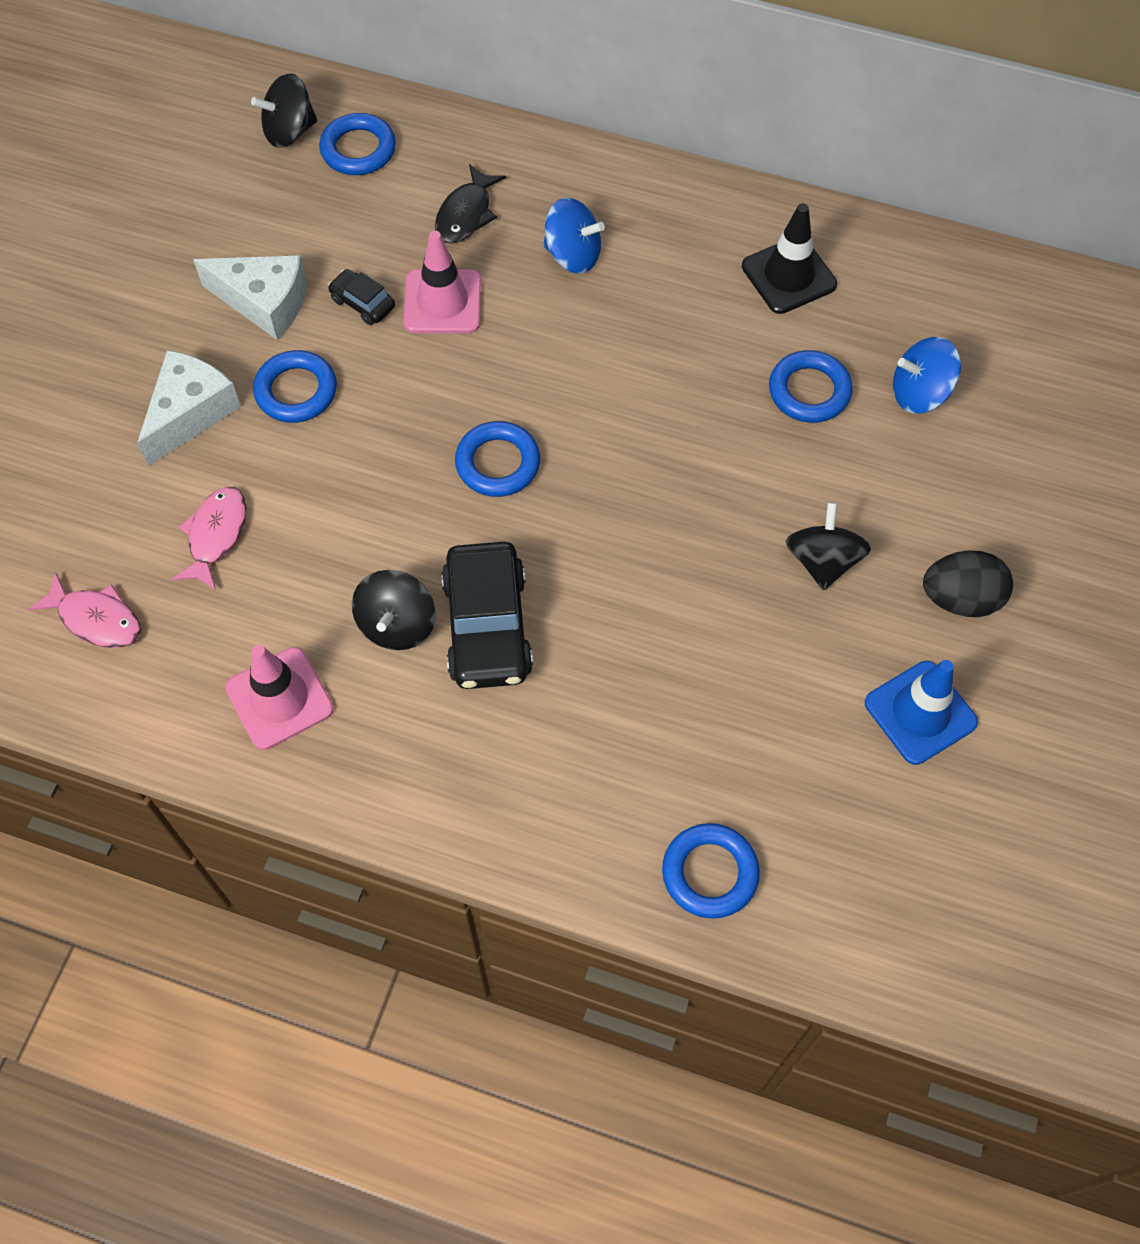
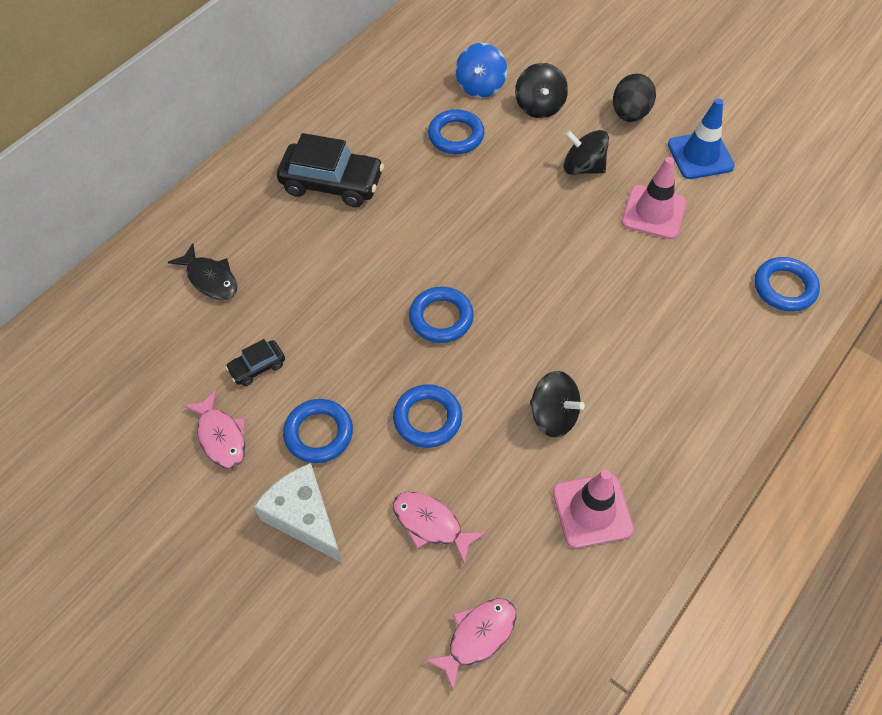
camera: 70 degrees left, 5 degrees down
(264, 303) = (221, 436): white cheese -> pink fish
(289, 131) = (54, 376): black spinning top -> black spinning top (539, 106)
(358, 149) = (104, 333): blue ring -> blue ring (427, 419)
(443, 302) = (283, 314): pink traffic cone -> pink traffic cone (653, 212)
(487, 626) = (572, 360): black car -> black car (332, 183)
(573, 255) = (283, 225): blue spinning top -> none
(789, 275) = (362, 118): black traffic cone -> none

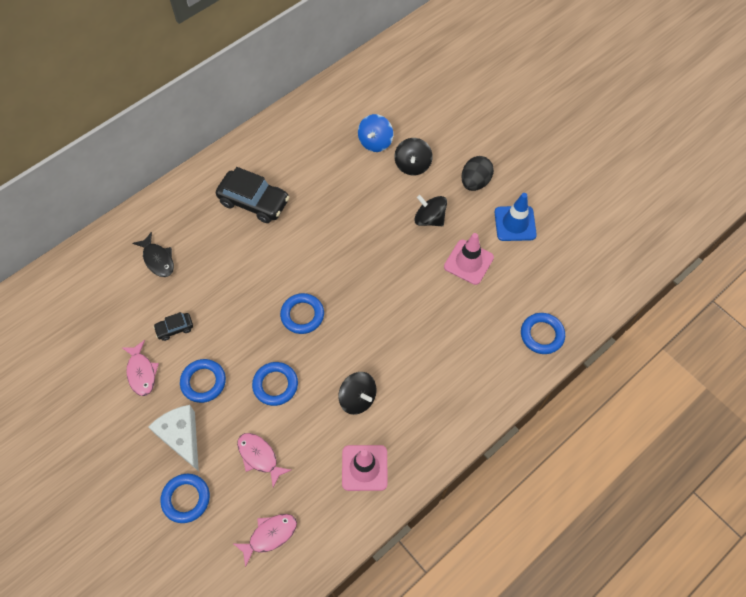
camera: 10 degrees right, 5 degrees up
(456, 136) = (348, 179): blue ring -> blue ring (186, 499)

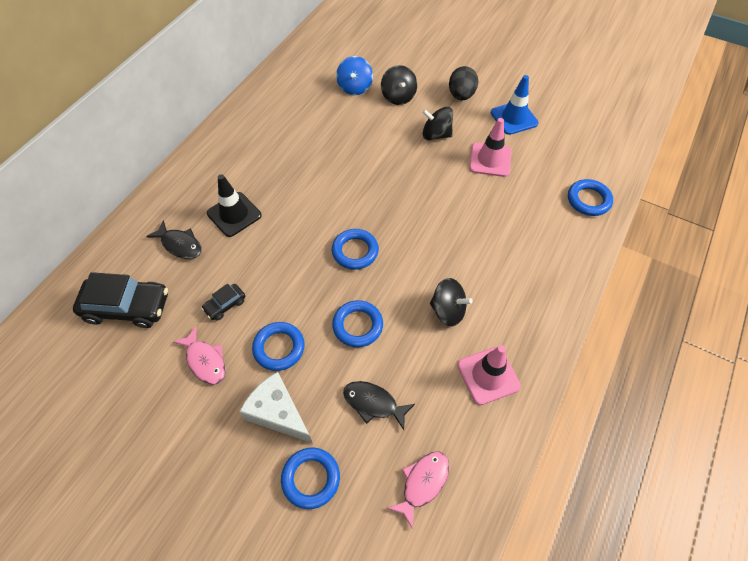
camera: 20 degrees left, 5 degrees down
(213, 244) = (234, 214): none -> black traffic cone
(254, 202) = (260, 166): black car -> black car (127, 307)
(259, 457) = (373, 403): pink fish -> black fish

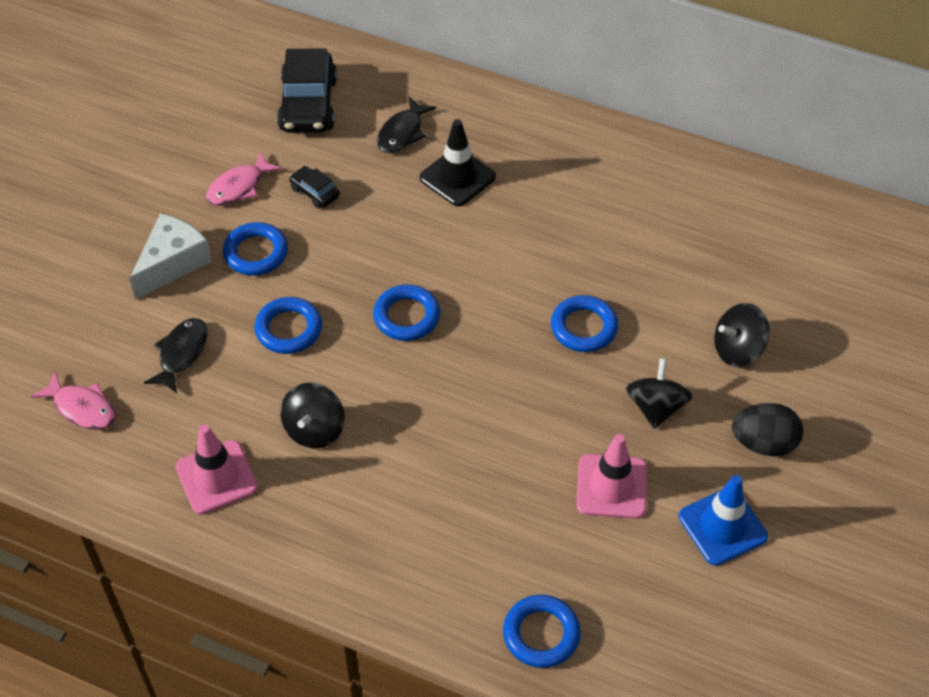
camera: 85 degrees right, 5 degrees down
(311, 478) = (95, 302): blue ring -> blue ring (584, 327)
(355, 87) = (746, 288): blue spinning top -> none

